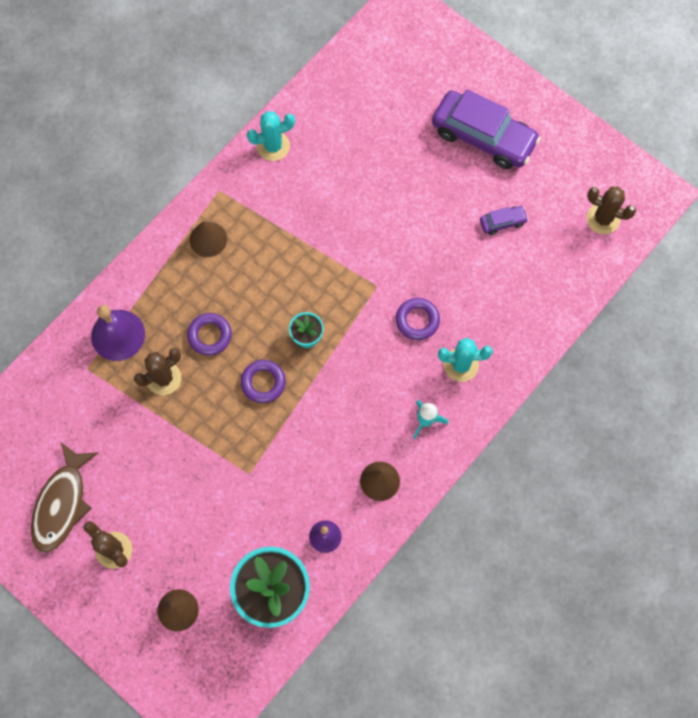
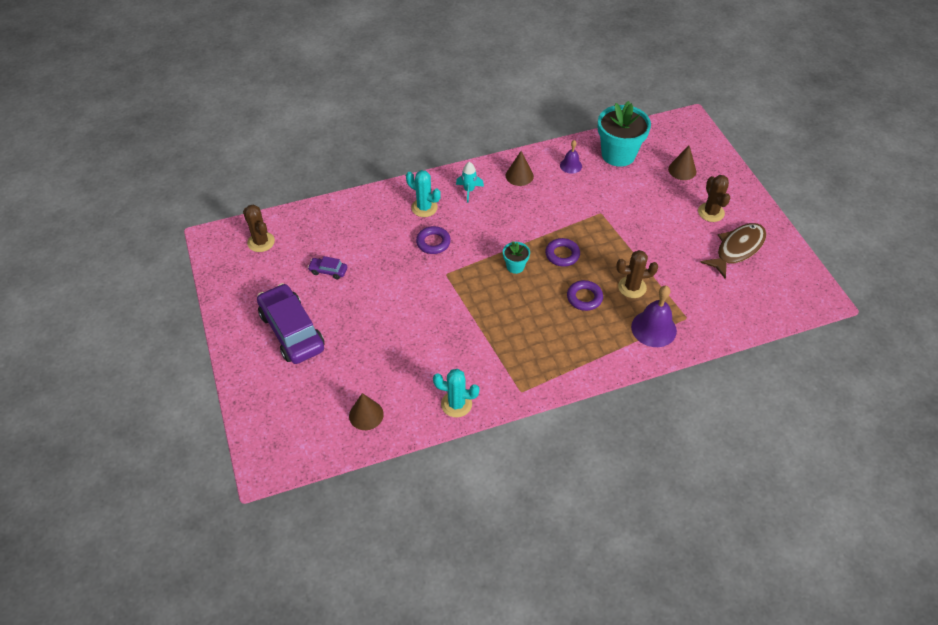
camera: 150 degrees left, 20 degrees down
(208, 239) = (550, 360): brown cone -> brown cone (366, 415)

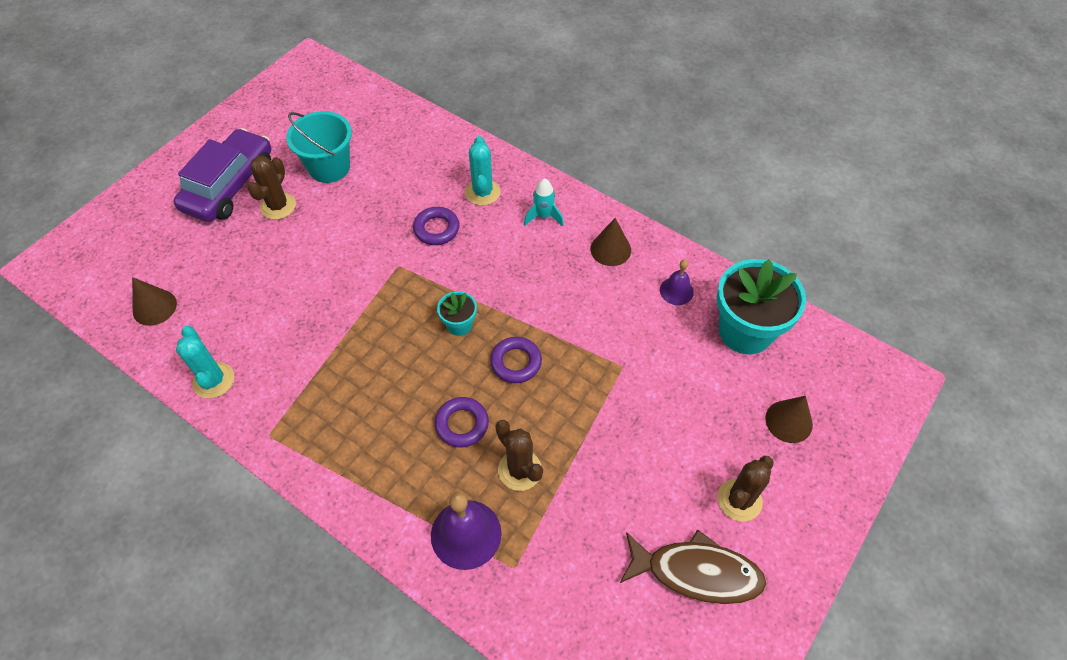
camera: 55 degrees right, 5 degrees up
(261, 242) = (330, 97): brown cactus -> brown cactus (278, 206)
(328, 271) = (329, 167): purple car -> turquoise bucket

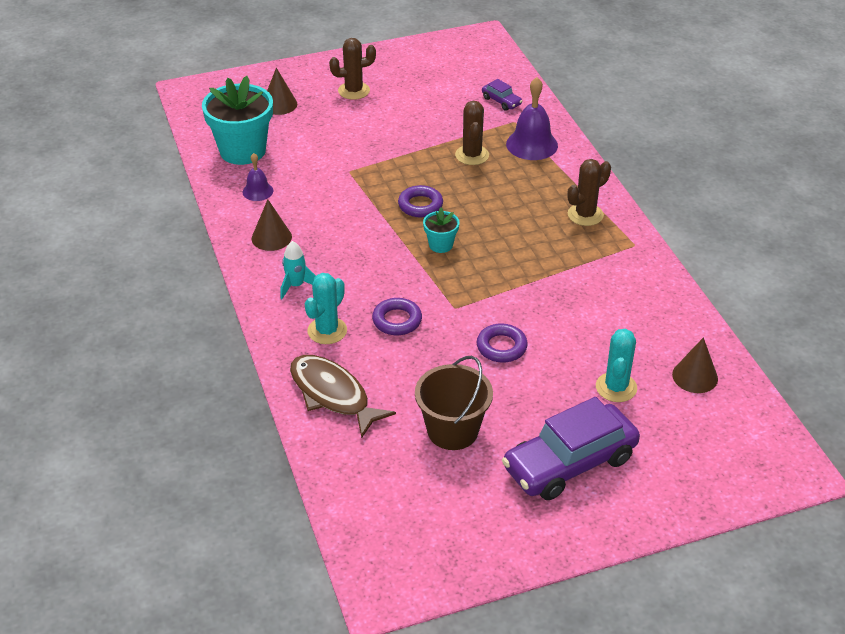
camera: 145 degrees left, 15 degrees down
(213, 380) = (662, 297): turquoise cactus -> turquoise cactus (616, 387)
(278, 206) = (530, 415): brown cactus -> brown cactus (585, 215)
(329, 167) = (452, 430): turquoise bucket -> brown bucket
(462, 424) = (490, 191): purple ring -> purple ring (501, 347)
(557, 600) = (501, 101): none -> purple car
(696, 572) = (412, 79): brown fish -> brown fish (333, 395)

